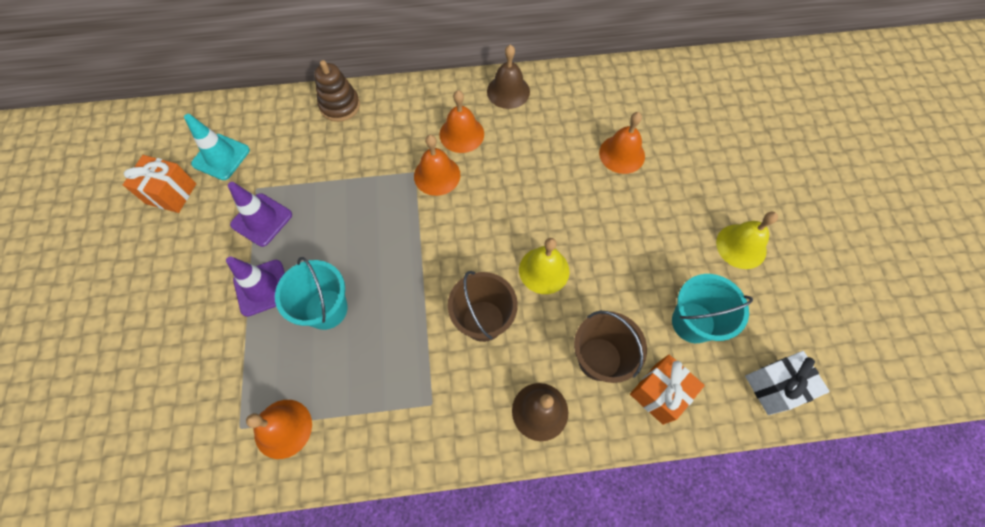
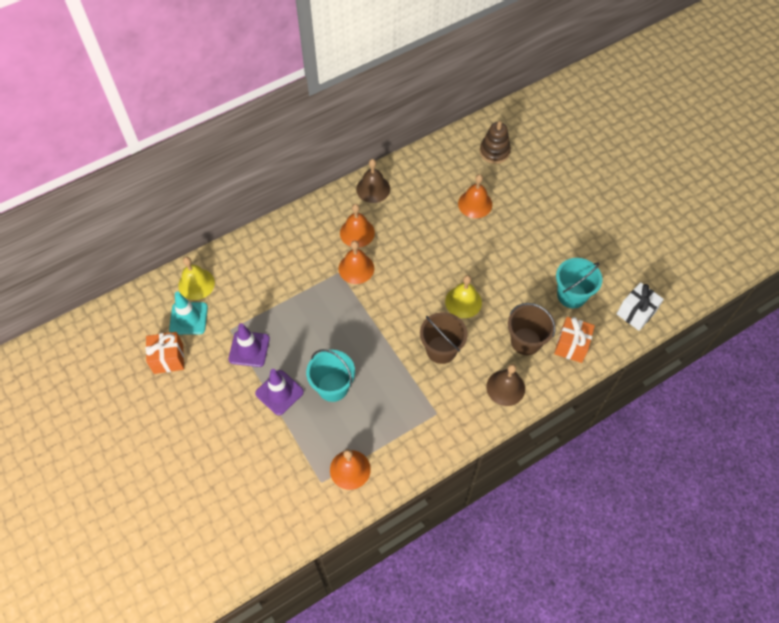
camera: 25 degrees left, 5 degrees down
(340, 106) = (255, 246): brown stacking toy -> brown stacking toy (494, 152)
(741, 246) = (579, 235): yellow bell -> yellow bell (196, 284)

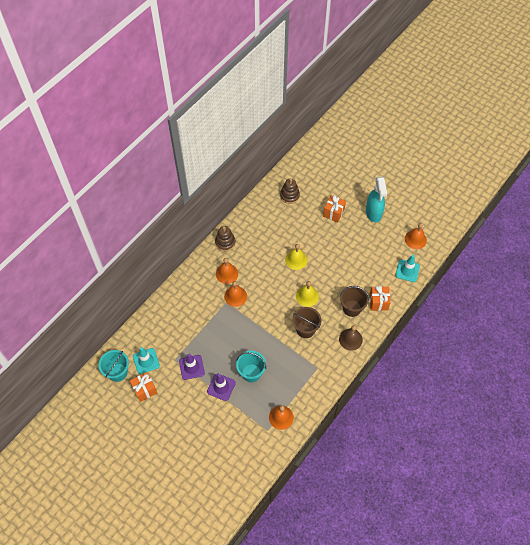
camera: 20 degrees left, 0 degrees up
(196, 284) = (141, 338): yellow bell -> yellow bell (296, 260)
(373, 189) = (225, 242): brown bell -> brown stacking toy
(475, 204) = (290, 233): orange bell -> orange bell (415, 239)
(551, 195) = (333, 213): none -> orange gift
(571, 295) = (367, 272): turquoise bucket -> turquoise bucket (117, 372)
(613, 212) = (373, 213): none -> turquoise spray bottle
(636, 313) = (407, 271): white gift -> turquoise traffic cone

